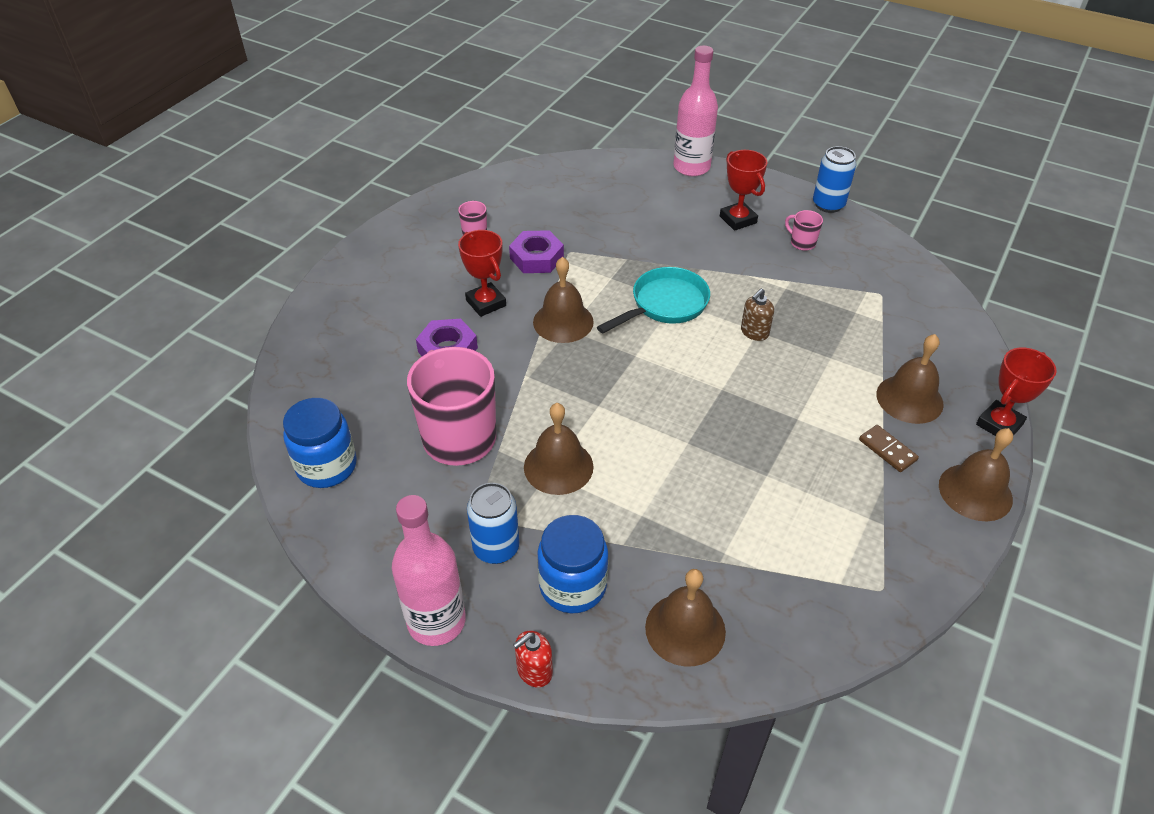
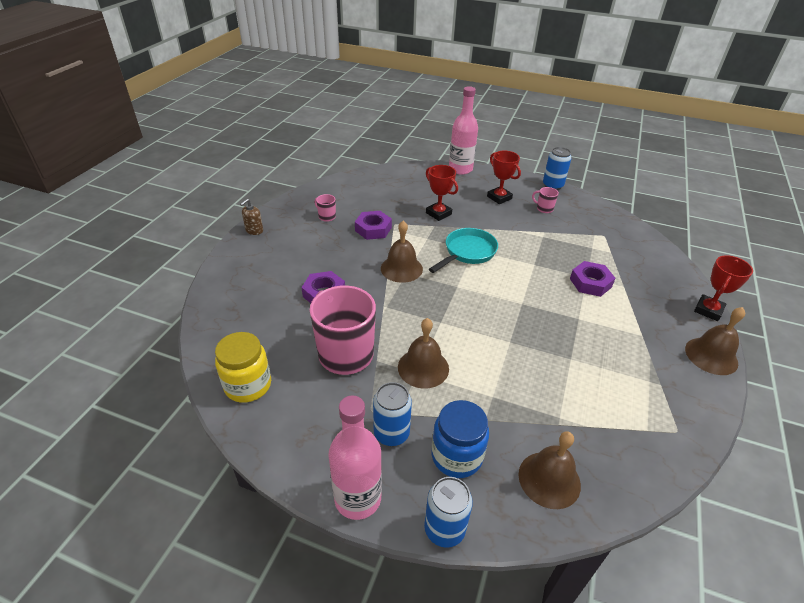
camera: 10 degrees left, 5 degrees down
(327, 466) = (248, 385): blue jar -> yellow jar
(486, 303) = (344, 260): red trophy -> red trophy (438, 213)
(534, 671) = (444, 529): red soap dispenser -> blue can
(754, 332) = (531, 265): brown soap dispenser -> brown soap dispenser (254, 230)
(834, 367) = (590, 283): none -> purple nut
(887, 450) = (644, 333): brown domino -> none
(909, 399) = (646, 299): brown bell -> none

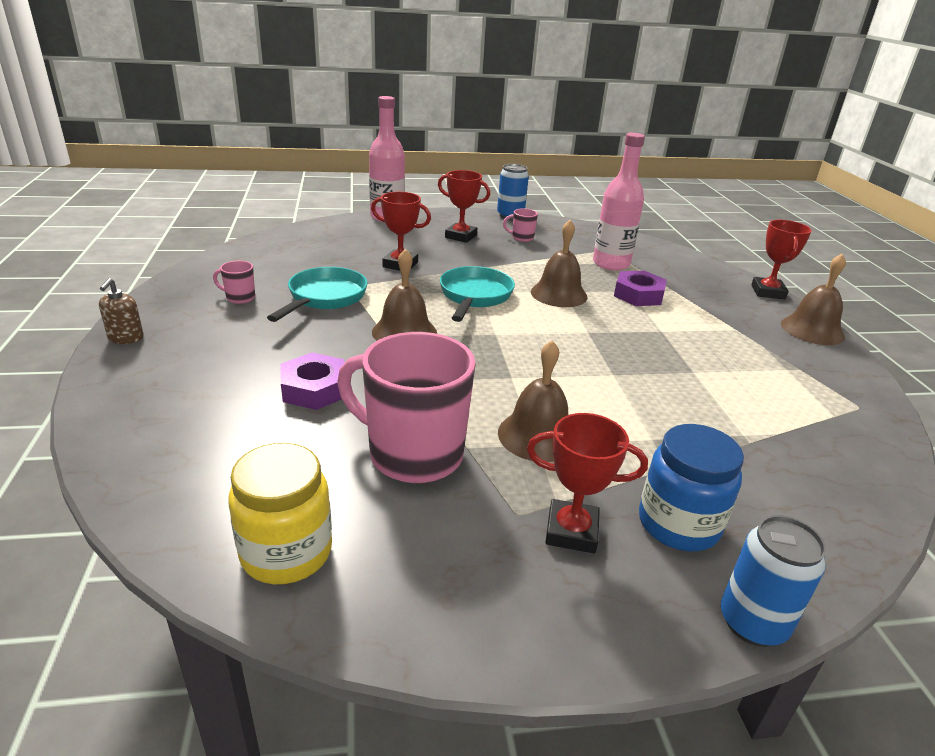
camera: 30 degrees left, 10 degrees down
(357, 498) = (605, 640): pink bottle -> pink bottle (611, 264)
(373, 229) = (324, 298): purple nut -> turquoise pan
(391, 433) = (571, 531): blue can -> red trophy
(549, 479) = (801, 505): brown bell -> brown bell (559, 294)

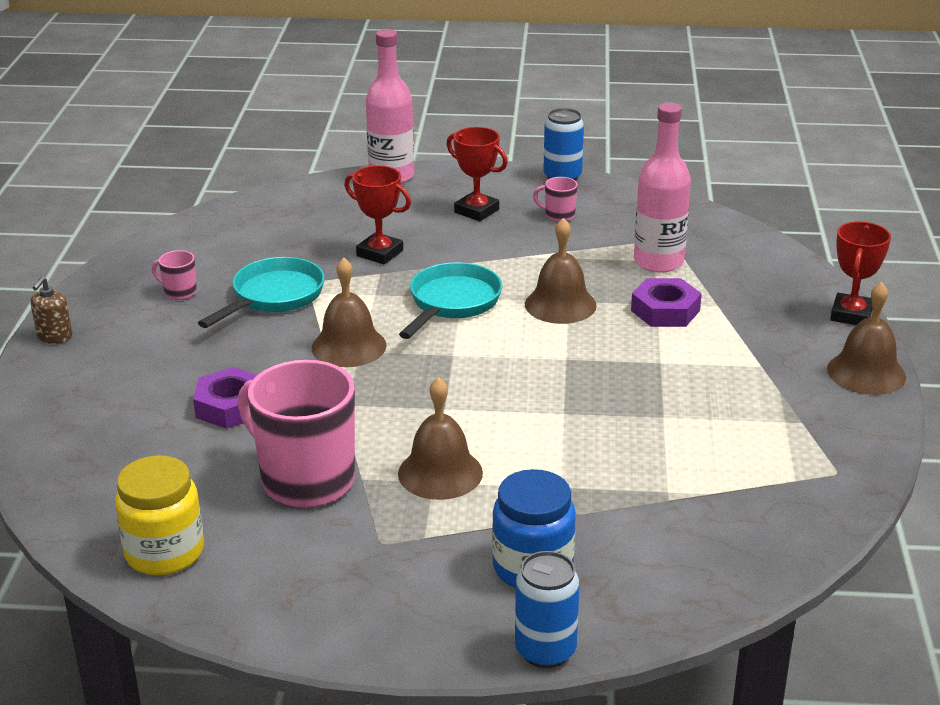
camera: 15 degrees right, 0 degrees up
(571, 531) = (424, 563): red trophy -> none

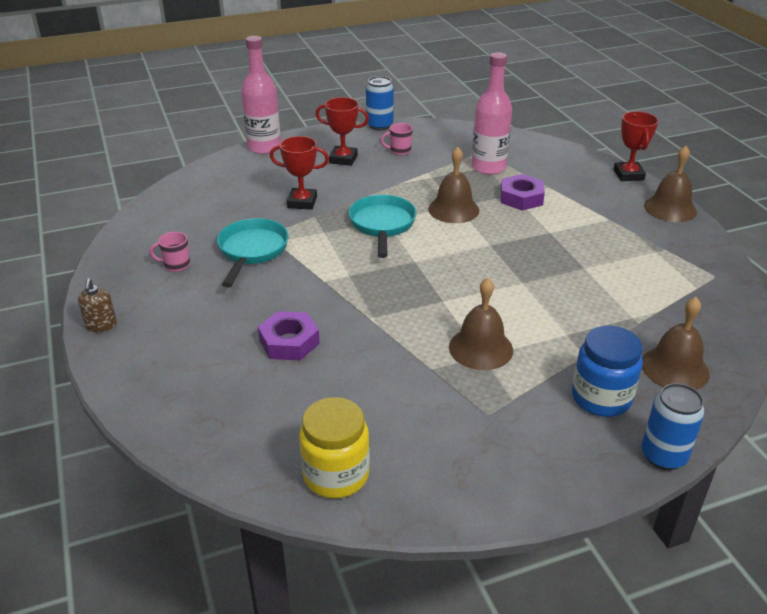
camera: 25 degrees left, 5 degrees up
(305, 480) = (392, 382): pink mug -> none
(349, 346) = (337, 274): brown bell -> brown bell (675, 368)

